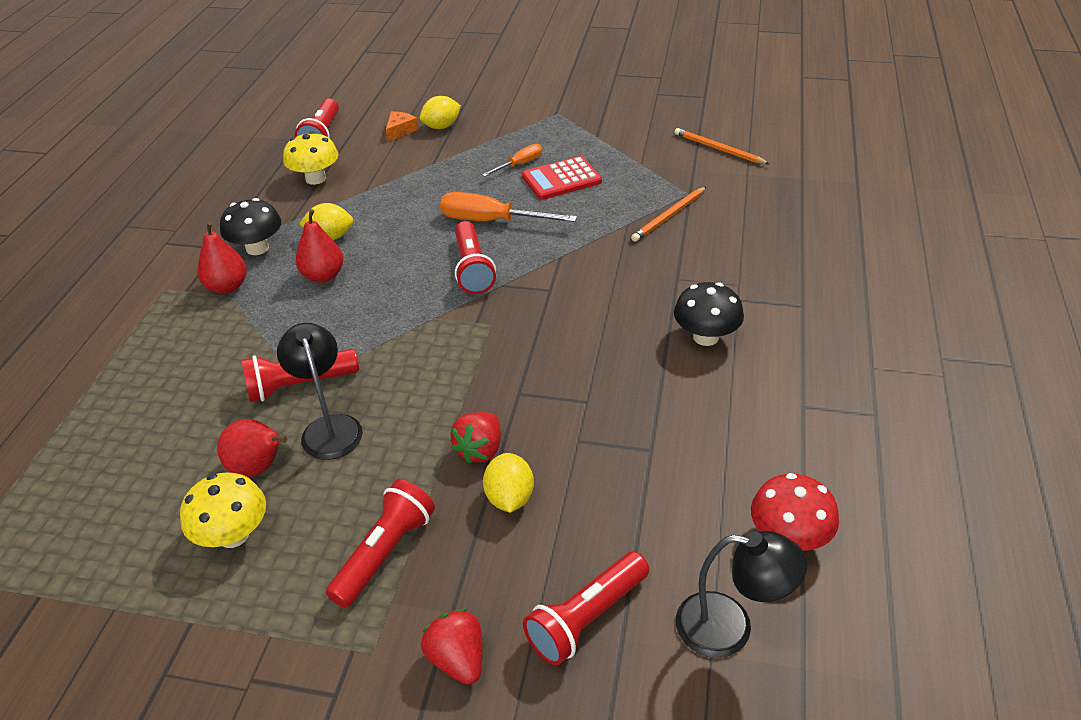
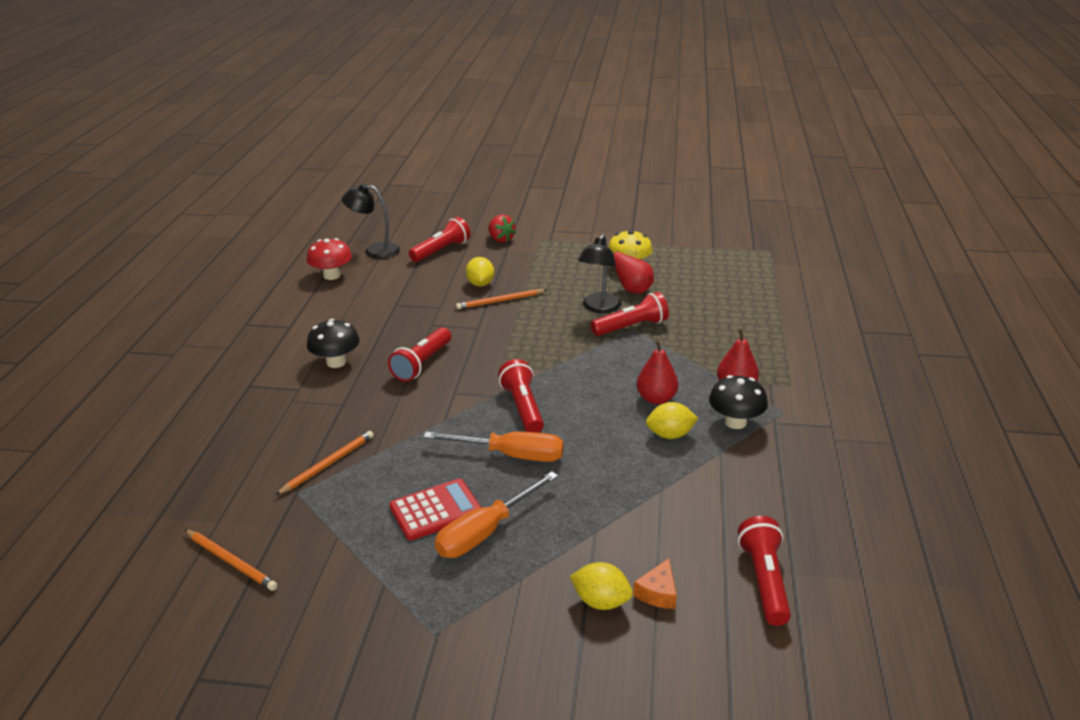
camera: 175 degrees right, 10 degrees down
(315, 179) = (728, 506): yellow mushroom -> none
(329, 427) = (599, 308): black lamp -> black lamp turned 45 degrees clockwise
(385, 553) = (544, 264): red flashlight -> red flashlight (422, 364)
(441, 126) = (601, 601): yellow lemon -> yellow lemon turned 60 degrees clockwise
(480, 450) = (500, 301): red strawberry -> orange pencil
(519, 165) = (486, 532): orange screwdriver -> orange screwdriver, size x1.74

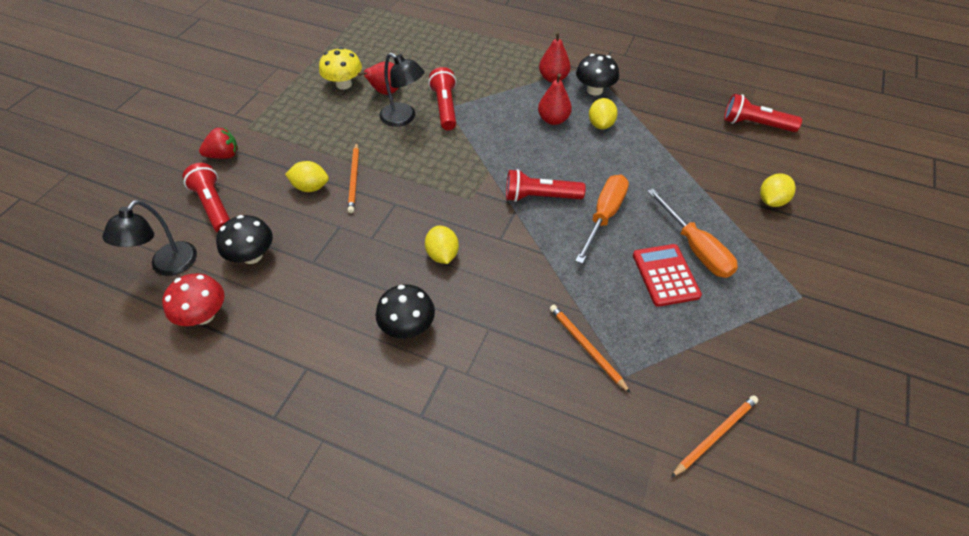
camera: 75 degrees left, 20 degrees up
(394, 279) = (252, 256): none -> black mushroom
(422, 364) = (442, 254): red flashlight -> yellow lemon
(658, 592) = (764, 172): orange cheese -> none

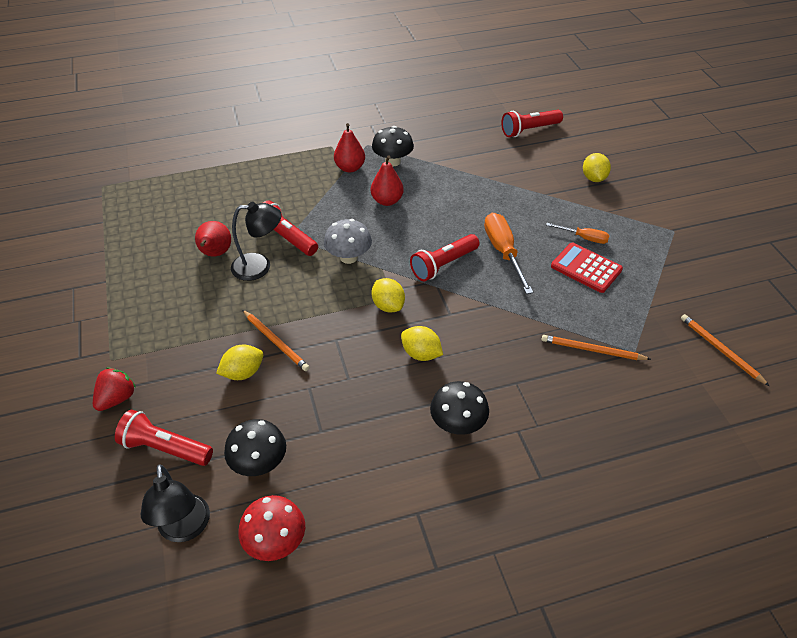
camera: 40 degrees left, 5 degrees down
(344, 84) = (165, 268): yellow mushroom -> none
(473, 147) = (348, 257): none -> grey mushroom
(601, 124) = (426, 185): yellow lemon -> yellow lemon (388, 306)
(695, 248) = (584, 238): orange screwdriver -> orange screwdriver, size x0.57
(715, 435) = (720, 350): orange pencil -> orange pencil turned 45 degrees counterclockwise

